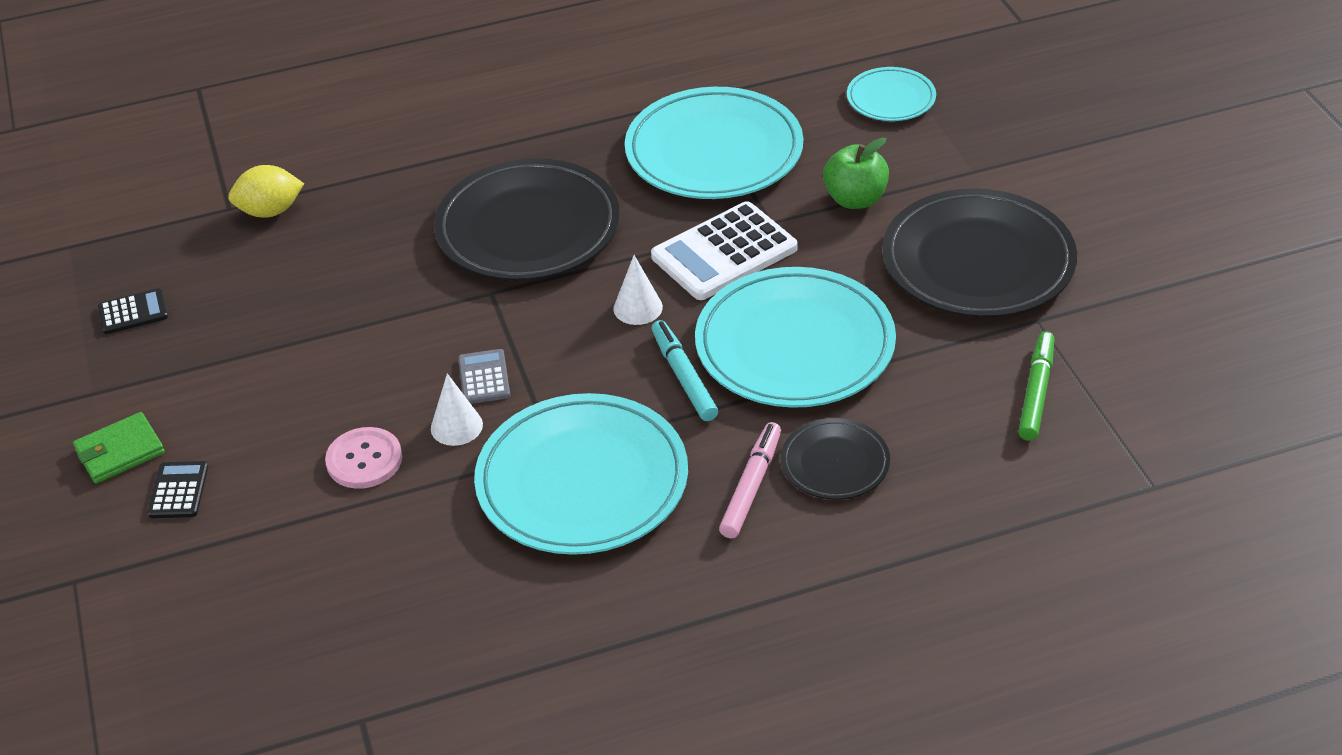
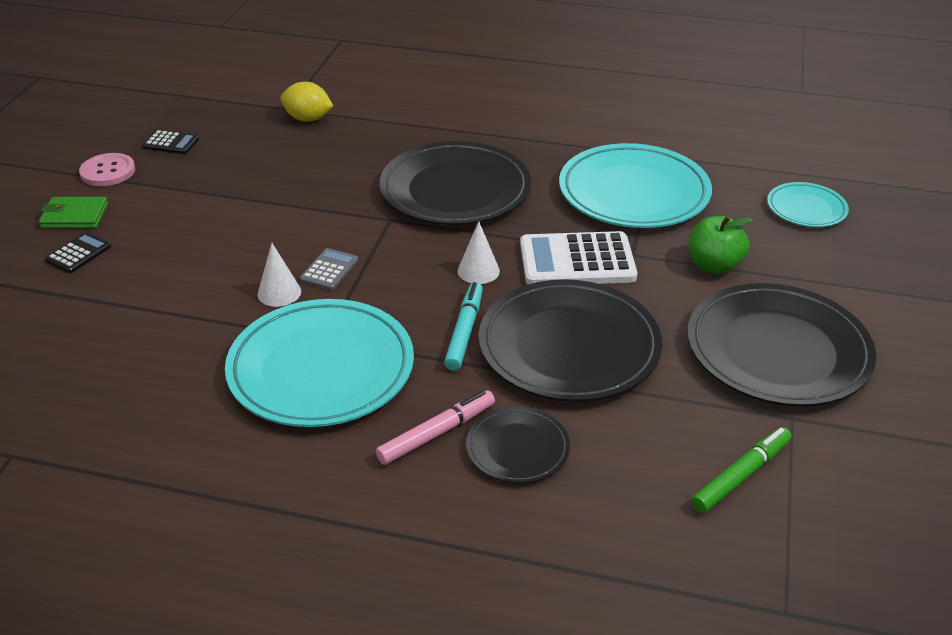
camera: 30 degrees right, 5 degrees down
(364, 460) = (201, 287): pink button -> pink button (108, 171)
(795, 345) = (569, 347): turquoise plate -> black plate

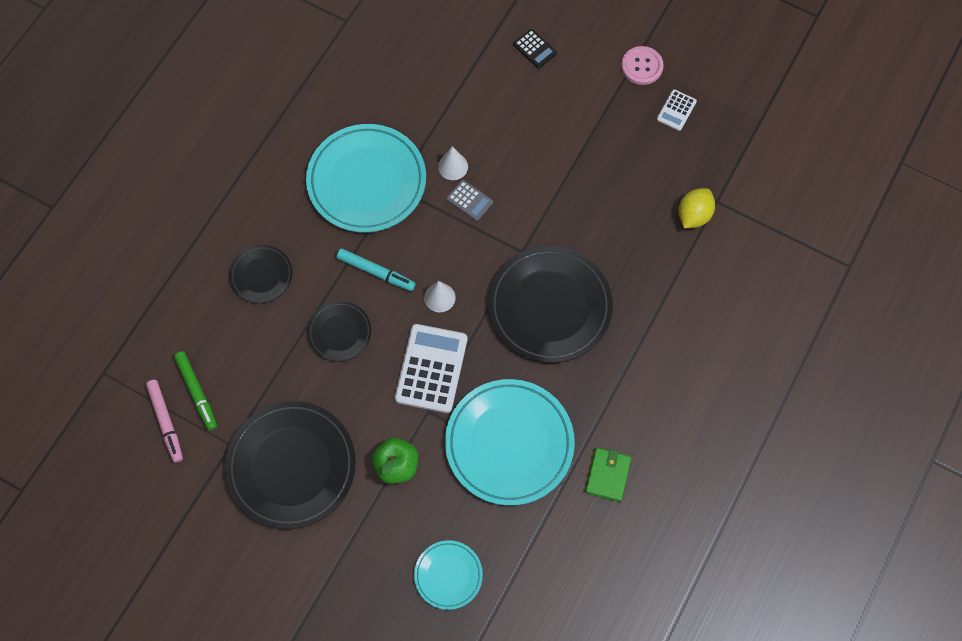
camera: 105 degrees right, 30 degrees up
(75, 216) = (583, 46): green wallet -> green wallet (608, 475)
(171, 143) = (676, 110): black calculator -> white calculator
(436, 433) = (289, 235): pink marker -> pink marker (166, 422)
(569, 347) = (339, 332): black plate -> black plate, size x0.51

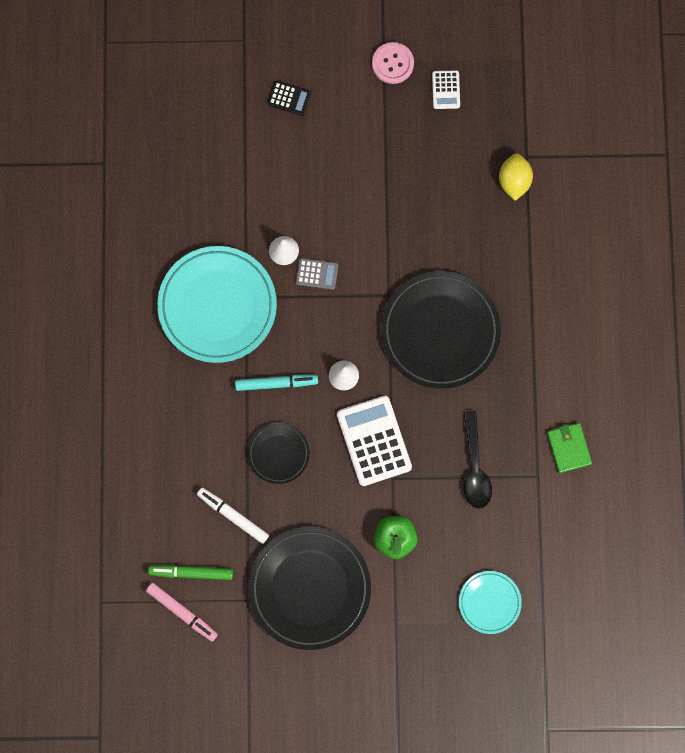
camera: 30 degrees left, 10 degrees up
(197, 392) = (191, 572): green marker -> green marker turned 150 degrees clockwise
(261, 275) = (180, 441): black plate -> none
(265, 364) = (233, 516): none -> white marker
(509, 443) = (475, 467): turquoise plate -> black spoon

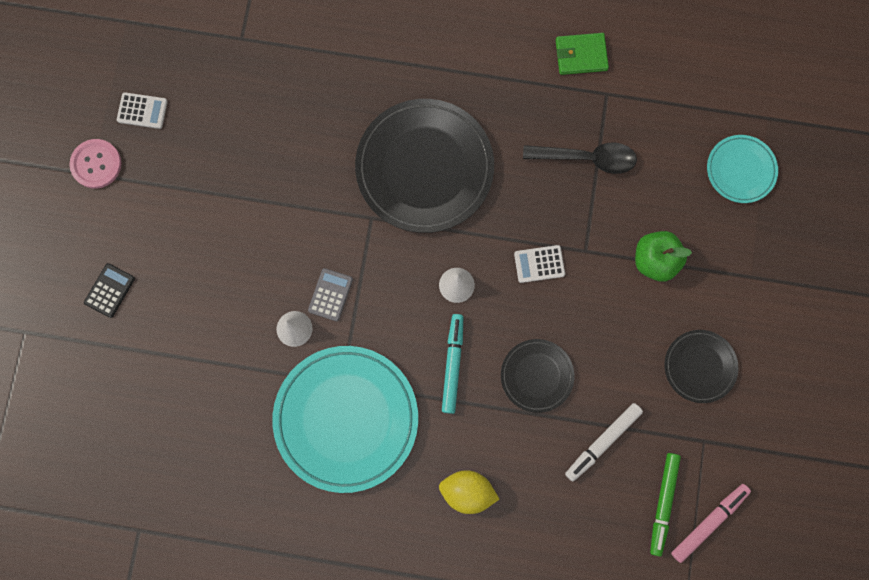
camera: 80 degrees left, 0 degrees up
(309, 588) = (699, 366): black plate -> black plate, size x0.51
(374, 441) = (539, 264): white calculator -> white calculator, size x0.50
(514, 181) = (266, 56): yellow lemon -> yellow lemon (467, 491)

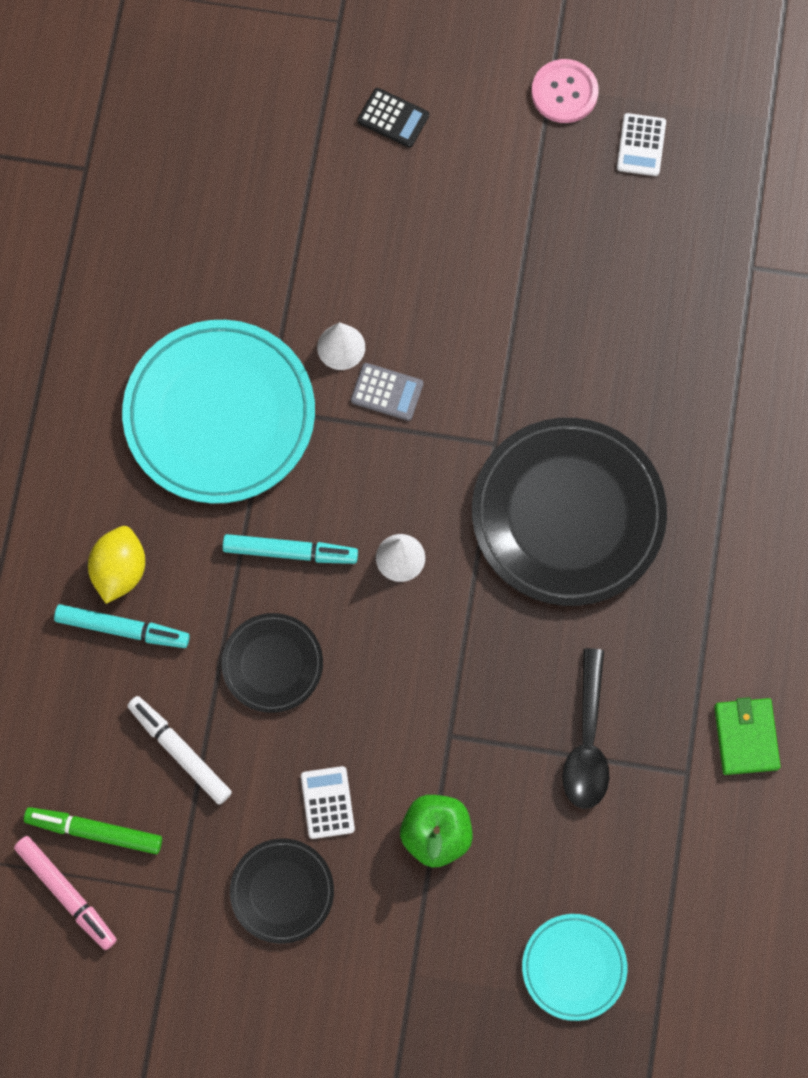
camera: 90 degrees right, 5 degrees down
(512, 487) = (122, 629): none -> turquoise marker
(539, 264) = (430, 670): white calculator -> white calculator (327, 802)

